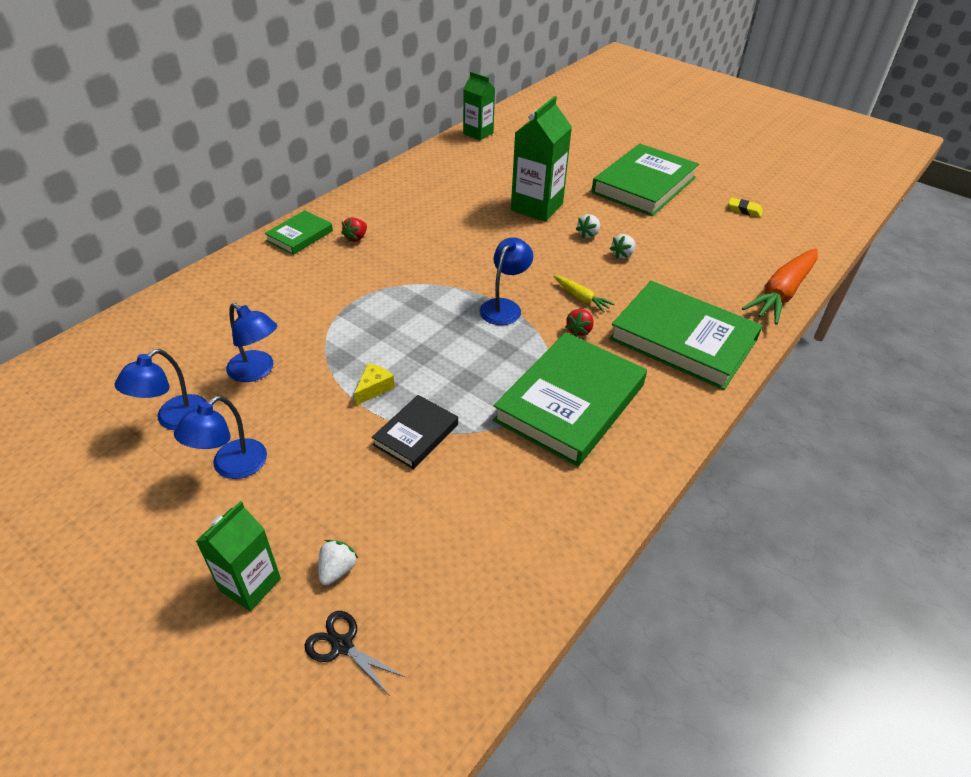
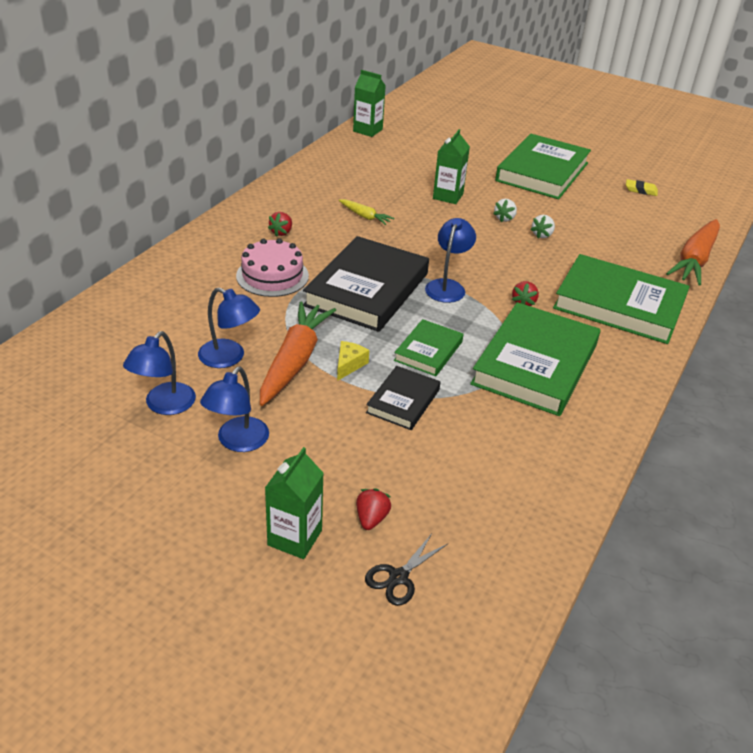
camera: 10 degrees left, 5 degrees down
(299, 236) = (224, 233): green book -> green book (428, 351)
(320, 379) = (295, 360): none -> orange carrot
(330, 284) = (272, 276): none -> pink cake
(337, 570) = (371, 518): white strawberry -> red strawberry
(342, 645) = (398, 577): black scissors -> black scissors turned 75 degrees counterclockwise
(420, 305) = (367, 289): none -> black book
(537, 207) = (448, 196): green carton -> green carton, size x0.64
(581, 298) = (516, 275): yellow carrot -> yellow carrot (365, 216)

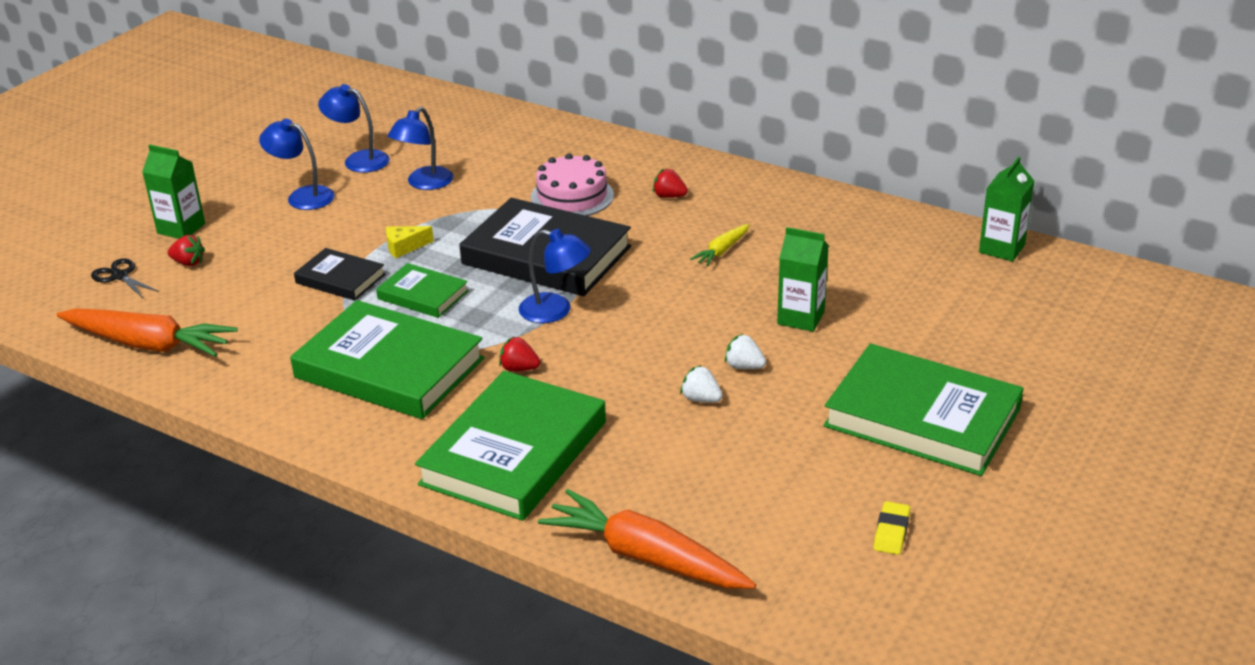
camera: 95 degrees right, 5 degrees down
(295, 360) = (415, 217): orange carrot -> orange carrot (149, 344)
(349, 365) = (404, 247): yellow cheese -> yellow cheese turned 135 degrees clockwise

